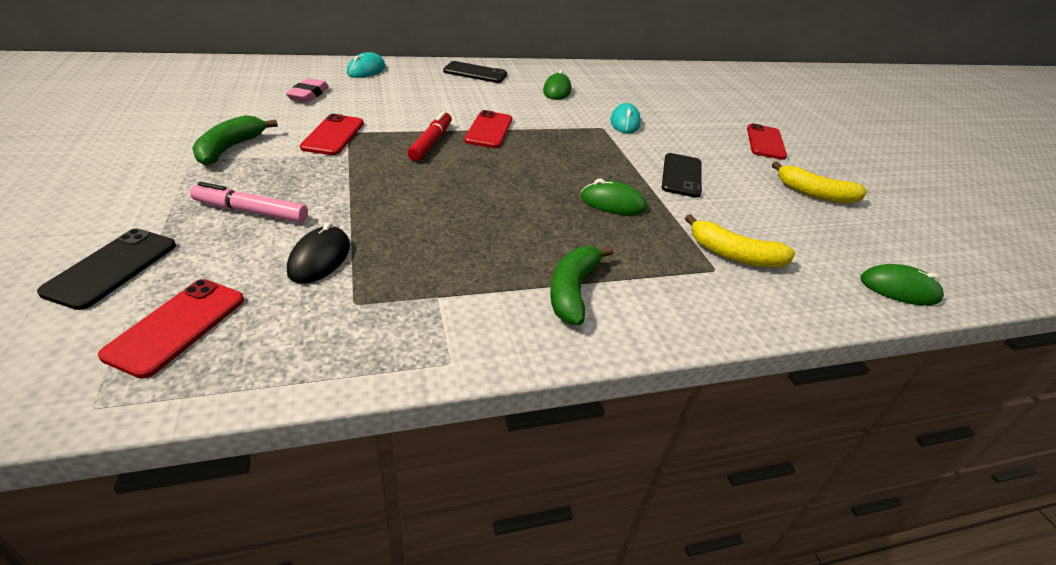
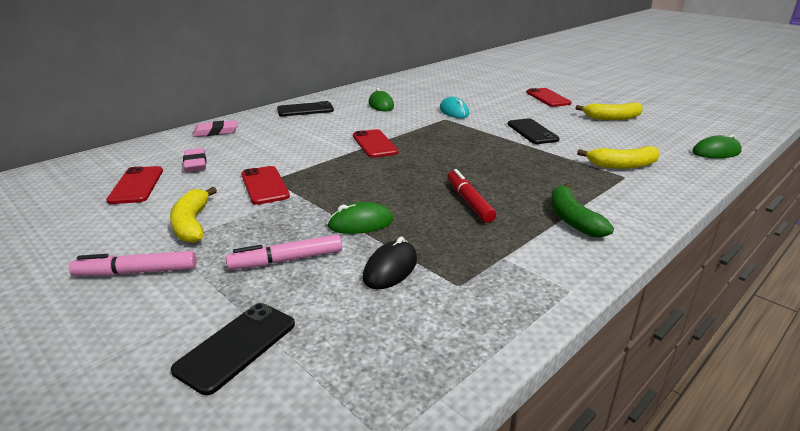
camera: 25 degrees left, 10 degrees down
(112, 268) = (236, 346): black phone -> black phone turned 45 degrees clockwise
(137, 173) = (137, 272): none -> pink marker
(177, 326) = (360, 358): red phone -> red phone (136, 185)
(230, 148) = (192, 224): green banana -> yellow banana
(319, 259) = (390, 269): black mouse -> black mouse turned 45 degrees clockwise
(366, 70) = (216, 132): turquoise mouse -> pink eraser
(431, 142) = (347, 165): red marker -> red marker (469, 202)
(612, 203) = (519, 161): green mouse -> green mouse (360, 223)

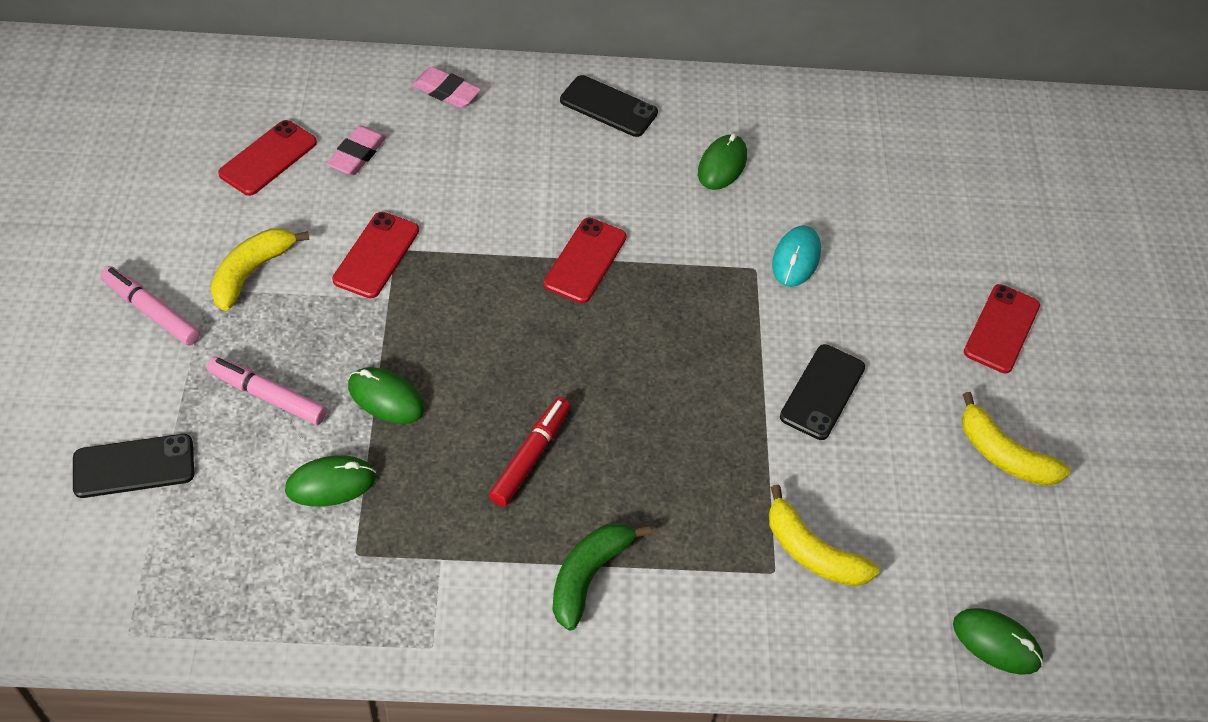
camera: 40 degrees right, 25 degrees up
(390, 269) = (331, 484): black mouse -> green mouse

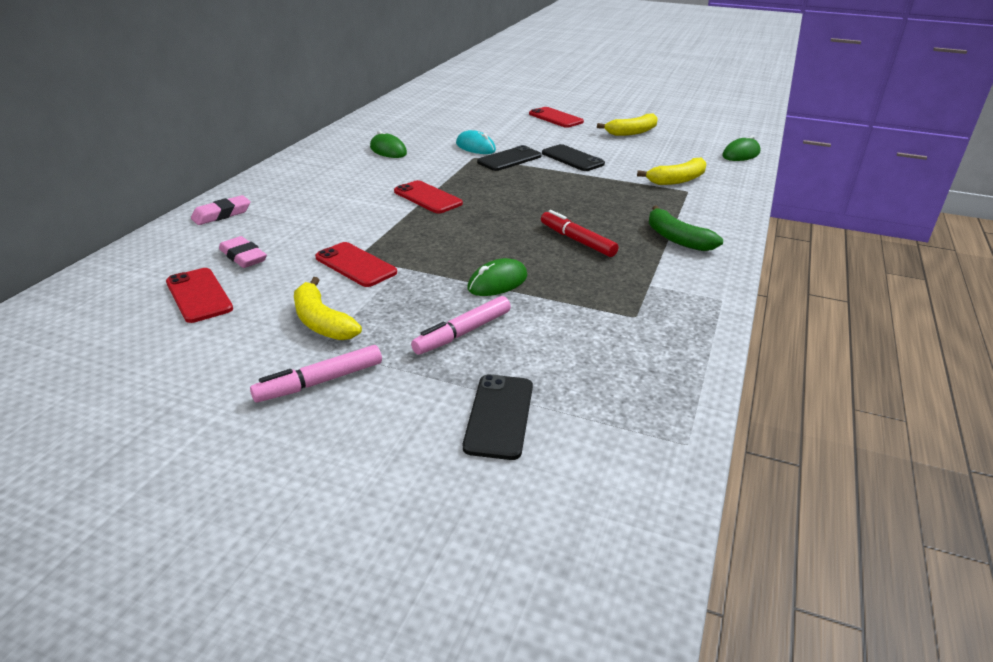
camera: 65 degrees left, 20 degrees down
(331, 484) = (566, 317): green mouse -> none
(608, 107) = (304, 169): black phone -> black phone (509, 159)

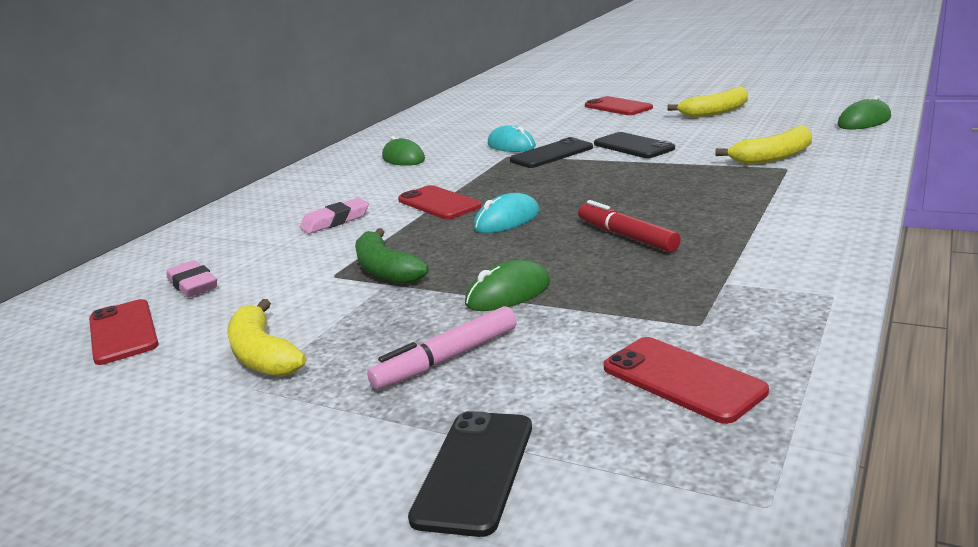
camera: 10 degrees right, 10 degrees down
(222, 214) = (185, 241): pink eraser -> pink eraser (335, 221)
(320, 382) = (235, 432): pink marker -> none
(356, 265) = (327, 285): red phone -> red phone (682, 379)
(485, 218) = (507, 220): none -> turquoise mouse
(677, 239) = (768, 224): green banana -> green banana (386, 270)

